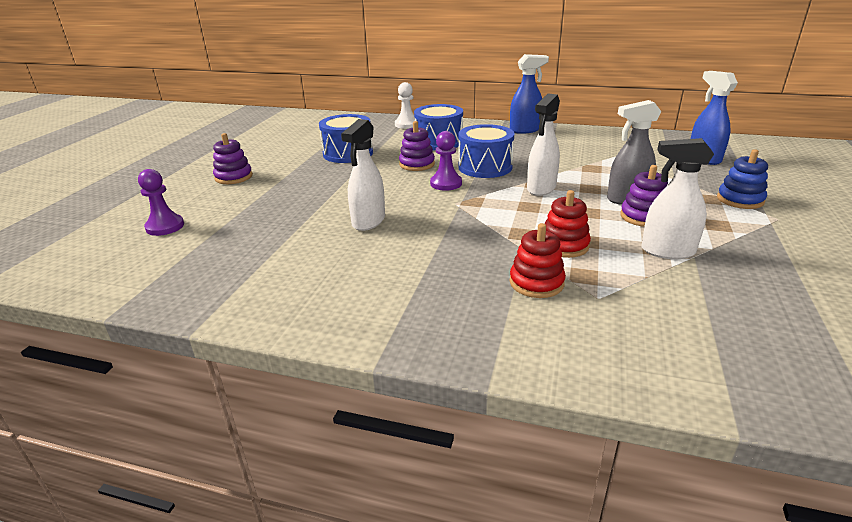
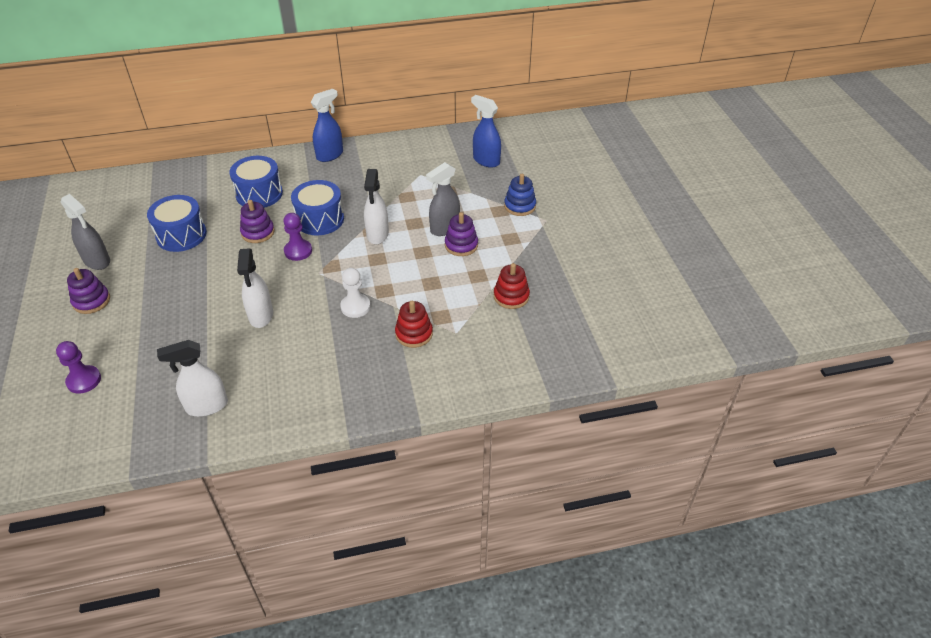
camera: 30 degrees left, 15 degrees up
(265, 155) = (97, 261): none -> grey spray bottle
(406, 124) = (211, 174): white pawn -> white pawn (355, 307)
(564, 245) = (418, 292): red stacking toy -> red stacking toy (511, 296)
(667, 251) = (485, 276): white spray bottle -> white spray bottle (206, 406)

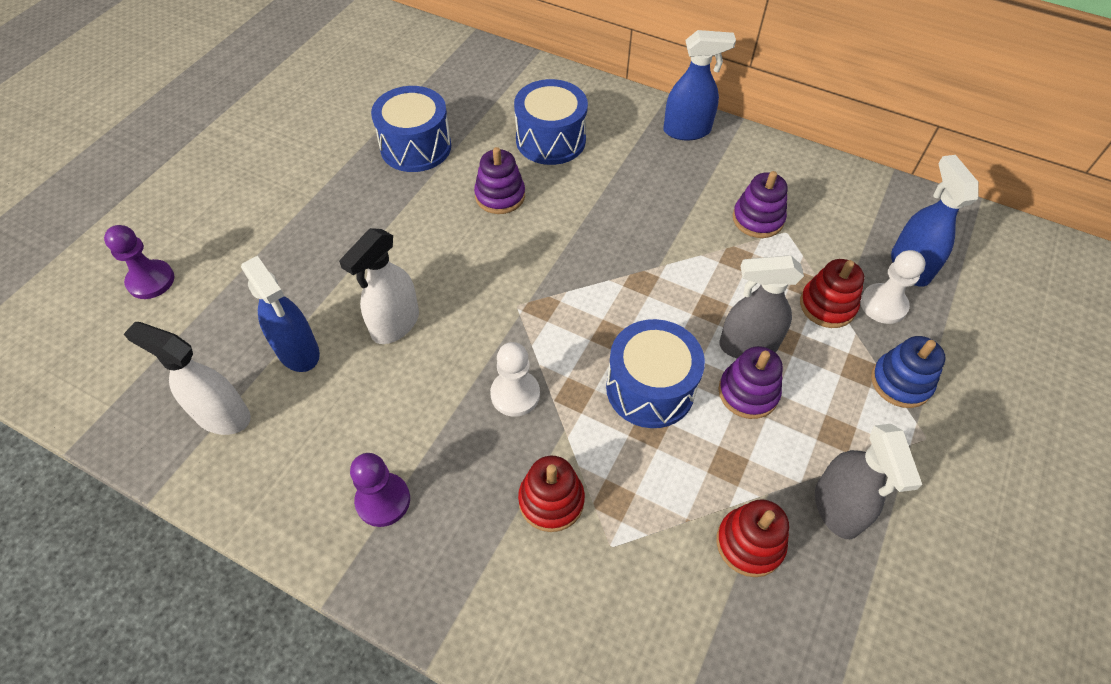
camera: 40 degrees right, 10 degrees up
(91, 301) = (253, 178): purple stacking toy -> purple stacking toy (757, 219)
(97, 261) = (305, 129): grey spray bottle -> grey spray bottle (837, 508)
(218, 357) = (298, 351): none -> blue spray bottle
(298, 251) = (522, 255): purple pawn -> purple pawn (383, 500)
(320, 219) = (590, 223): blue drum -> blue drum (650, 388)
(377, 234) = (643, 295): white spray bottle -> none
(465, 194) = (827, 305): none -> red stacking toy
(488, 181) = (883, 305): none -> white pawn

